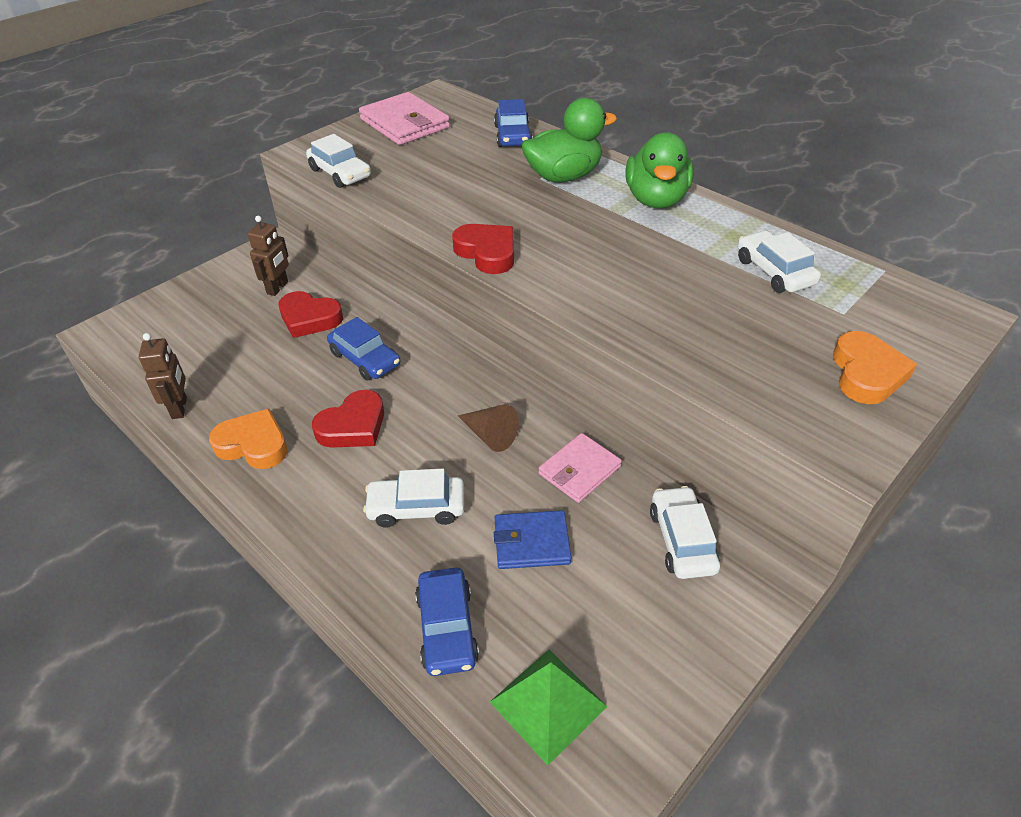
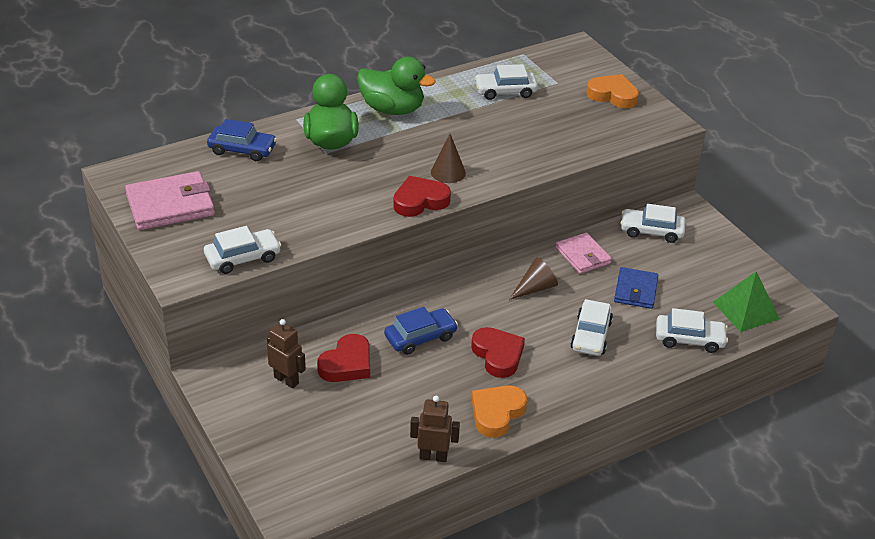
camera: 75 degrees left, 5 degrees down
(447, 628) = (689, 339): blue car -> white car
(557, 261) = (448, 172): none -> brown cone

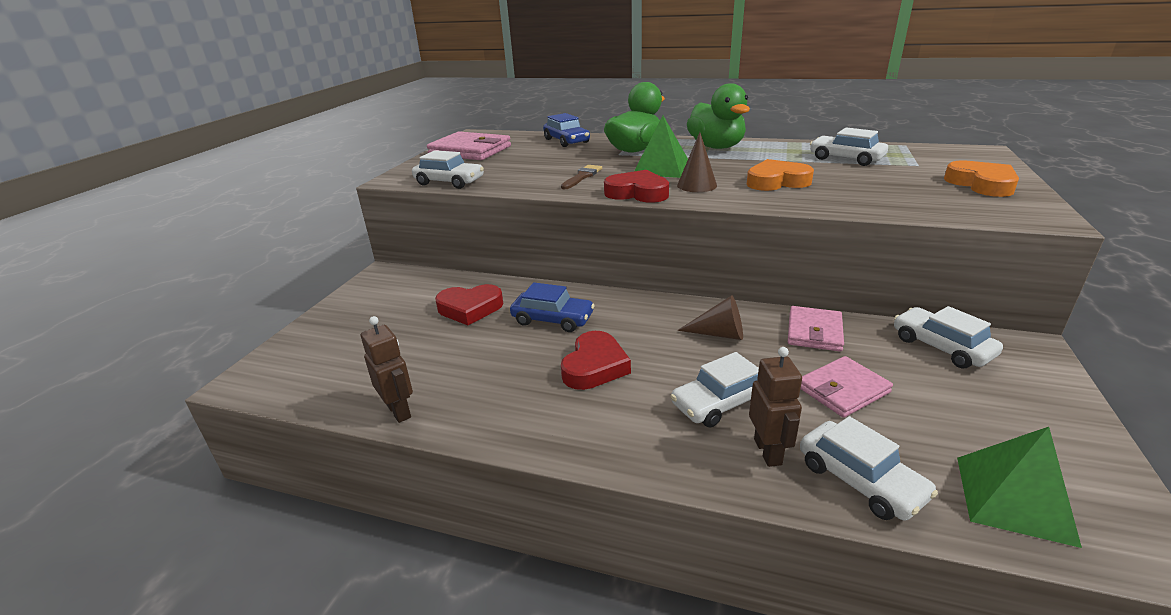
camera: 50 degrees right, 10 degrees down
(286, 380) = (416, 297): brown robot -> brown robot (768, 452)
(346, 199) = (582, 176): none -> brown brush
(392, 160) = (661, 168): none -> green pyramid
(497, 413) = (511, 412): orange heart -> orange heart (777, 182)
(635, 290) = (843, 390): blue wallet -> pink wallet

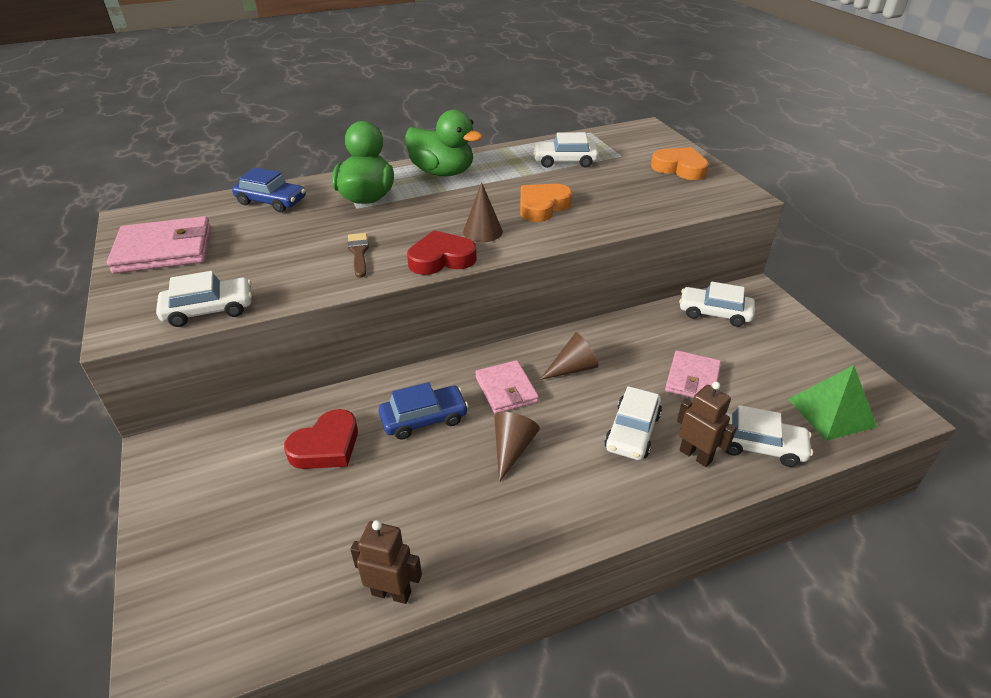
camera: 40 degrees left, 10 degrees up
(594, 366) = (512, 449): red heart -> brown cone
(661, 168) = (425, 217): green pyramid -> none
(814, 332) = (633, 335): pink wallet -> pink wallet (506, 389)

